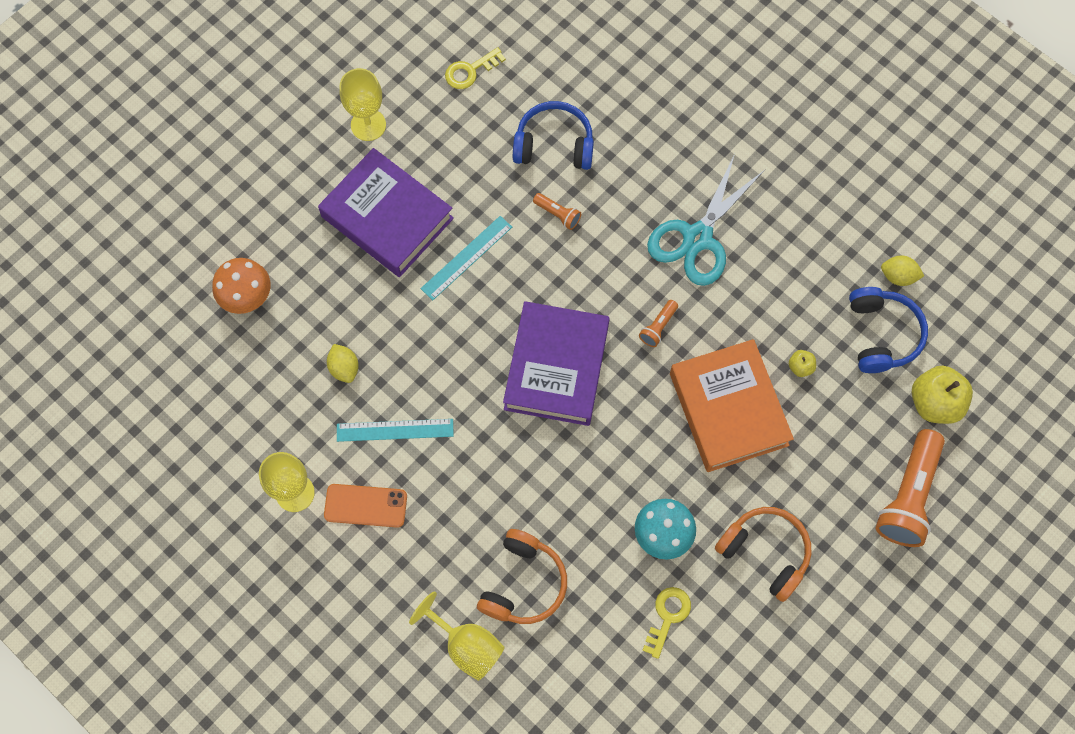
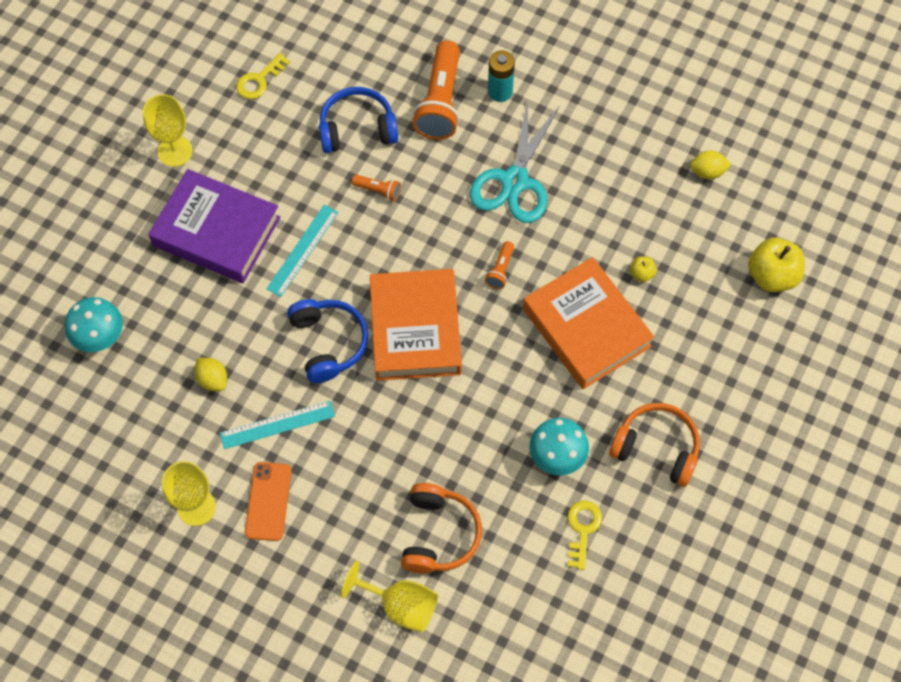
camera: 15 degrees left, 5 degrees down
(247, 296) = (100, 336): orange mushroom -> turquoise mushroom
(365, 505) = (268, 501): orange phone -> orange phone turned 75 degrees counterclockwise
(556, 367) = (415, 329): purple book -> orange book
(708, 140) = (500, 91): none -> turquoise battery
(882, 334) = (707, 227): blue headphones -> blue headphones (328, 343)
(908, 496) = (772, 364): orange flashlight -> orange flashlight (440, 102)

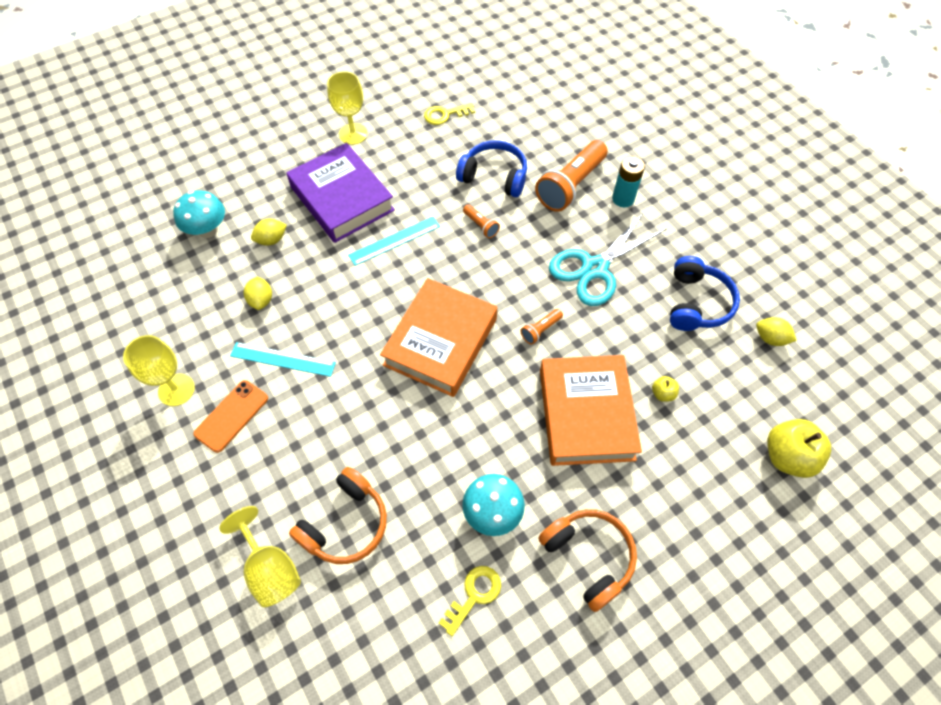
camera: 30 degrees right, 5 degrees down
(176, 313) = (272, 240): none -> yellow lemon
(328, 343) = (366, 317): blue headphones -> blue headphones (697, 303)

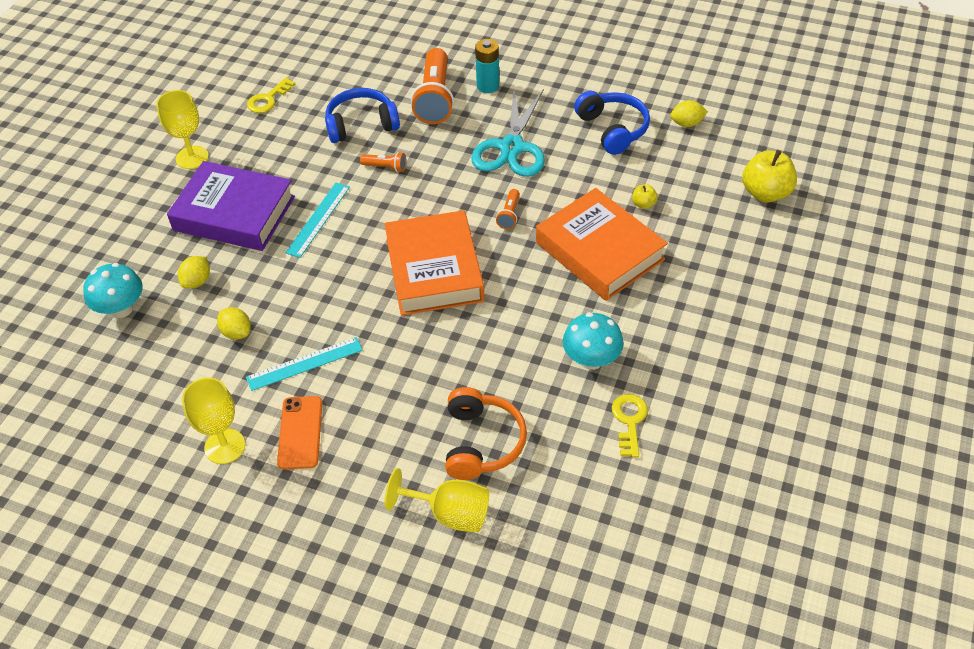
camera: 35 degrees left, 10 degrees down
(589, 557) = (689, 342): orange headphones -> none

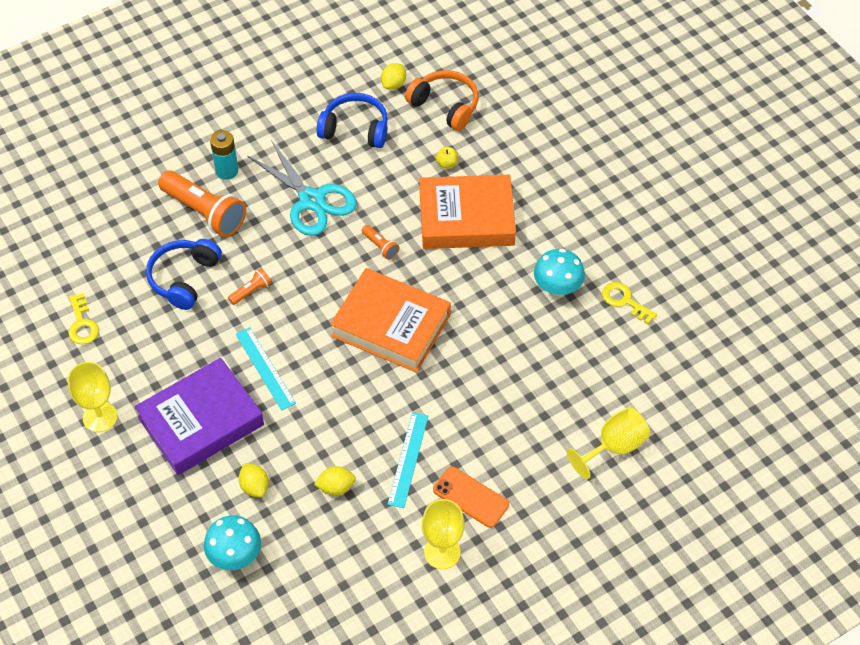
camera: 55 degrees left, 5 degrees up
(482, 442) = (572, 393): orange headphones -> orange headphones (445, 106)
(765, 193) = (502, 92): yellow apple -> none

